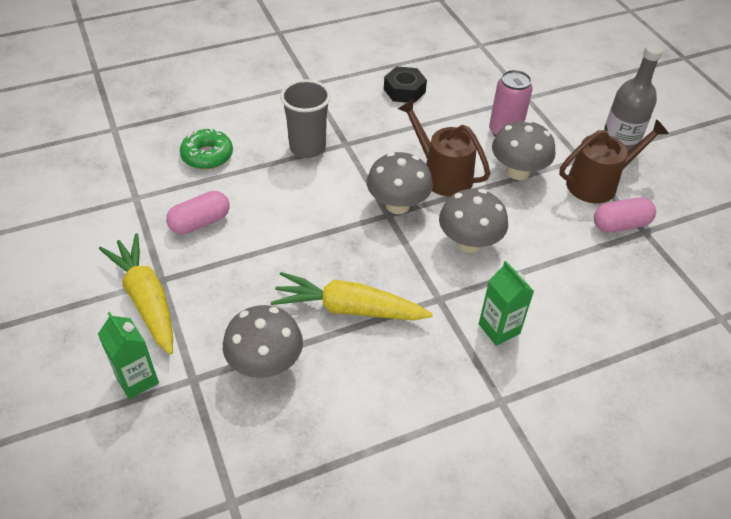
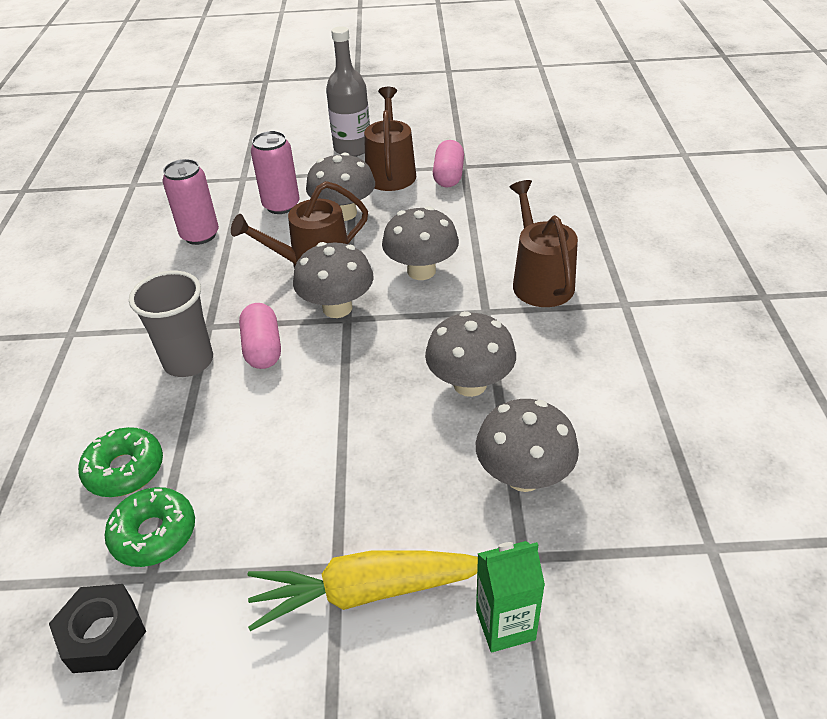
camera: 65 degrees left, 5 degrees down
(164, 187) = (154, 534): none -> green donut
(200, 222) = (253, 501): pink capsule -> pink capsule (263, 348)
(348, 308) = (470, 384): yellow carrot -> grey mushroom
(404, 90) = (157, 257): black nut -> black nut (103, 635)
(441, 102) = (200, 235): none -> pink can
(499, 329) = (540, 281): green carton -> brown watering can

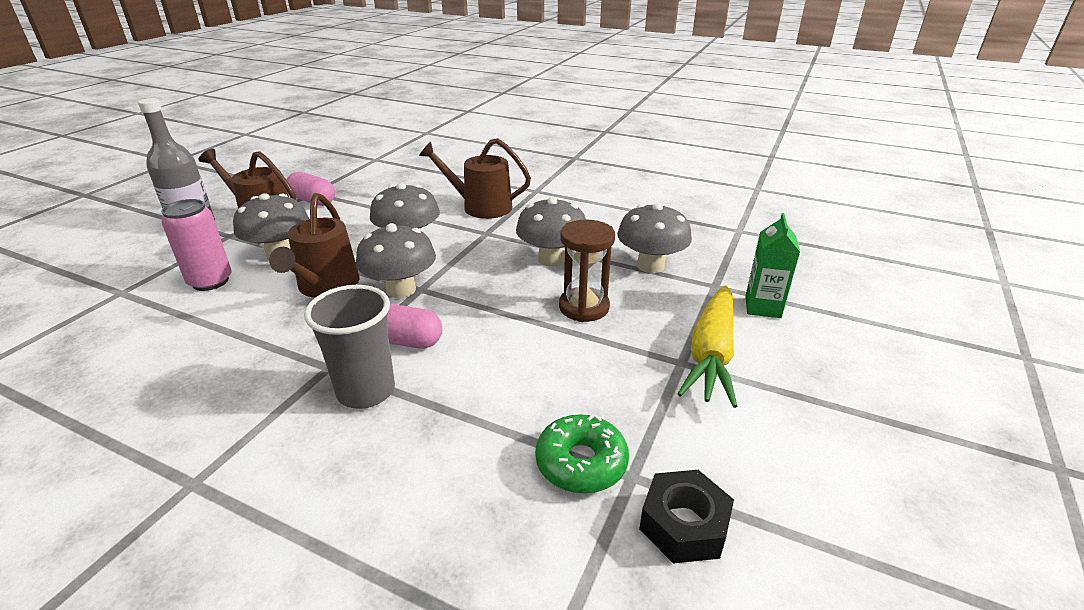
camera: 65 degrees left, 10 degrees down
(125, 470) = (478, 470): green donut -> none
(200, 235) = (170, 341): pink can -> none
(391, 448) = (584, 307): none -> brown hourglass

